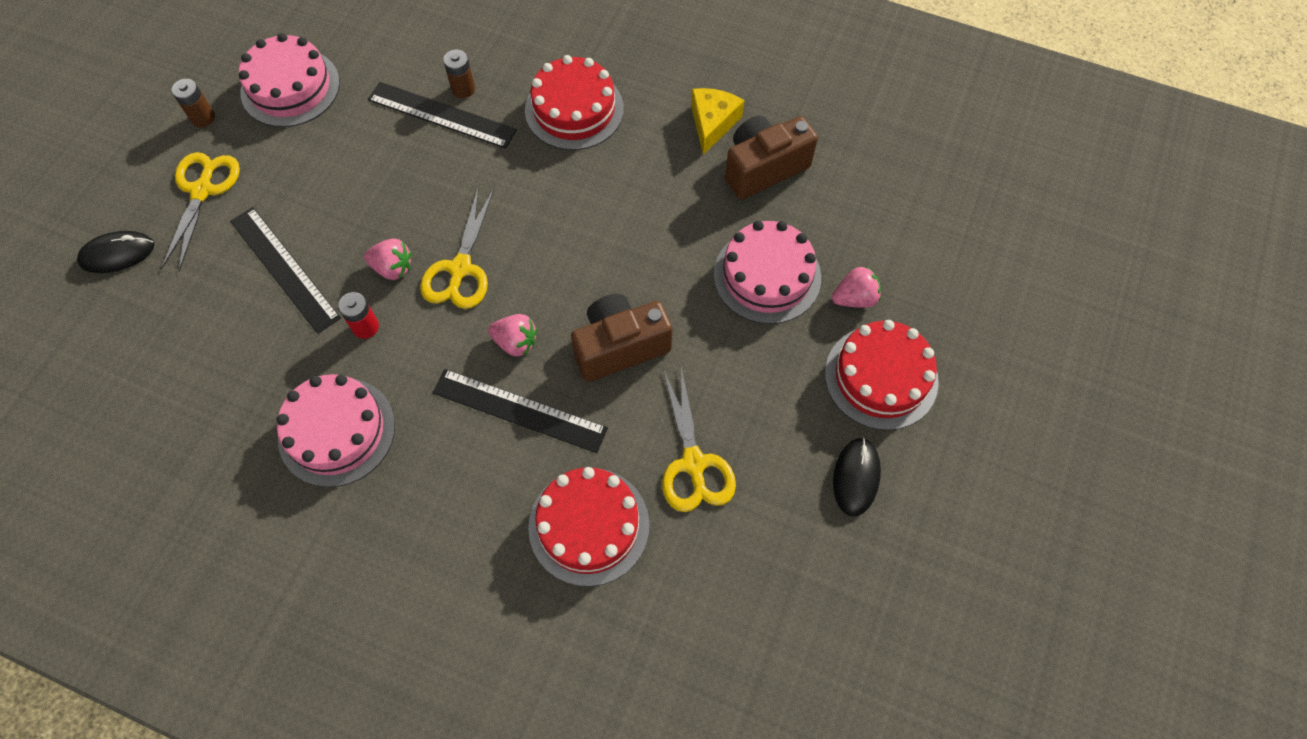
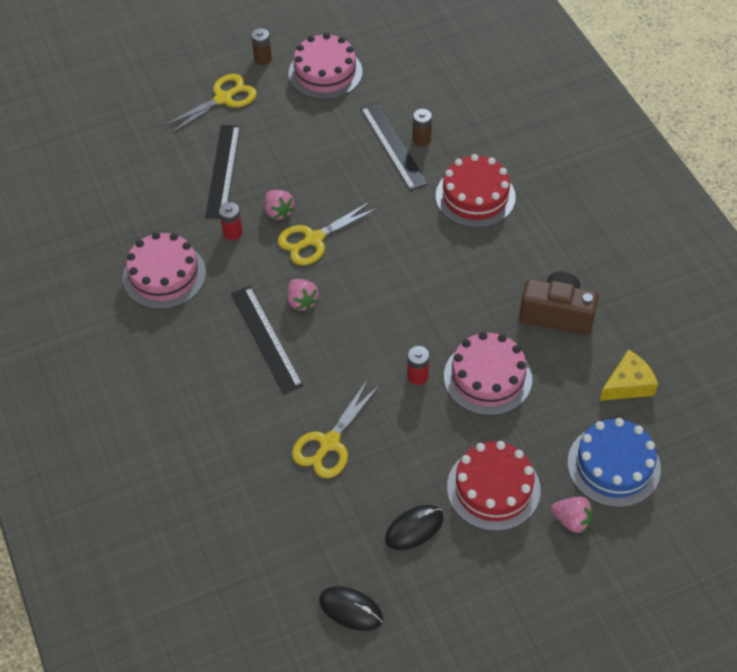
camera: 45 degrees right, 10 degrees down
(117, 254) = (150, 103): black mouse -> black mouse (351, 609)
(589, 525) = (239, 427): red cake -> none
(620, 347) = (356, 349): brown camera -> none
(704, 326) = (417, 376): none -> red battery
(712, 123) = (554, 265): yellow cheese -> yellow cheese (628, 385)
(854, 298) = (528, 432): pink strawberry -> pink strawberry (571, 520)
(952, 269) = (613, 465): none -> blue cake

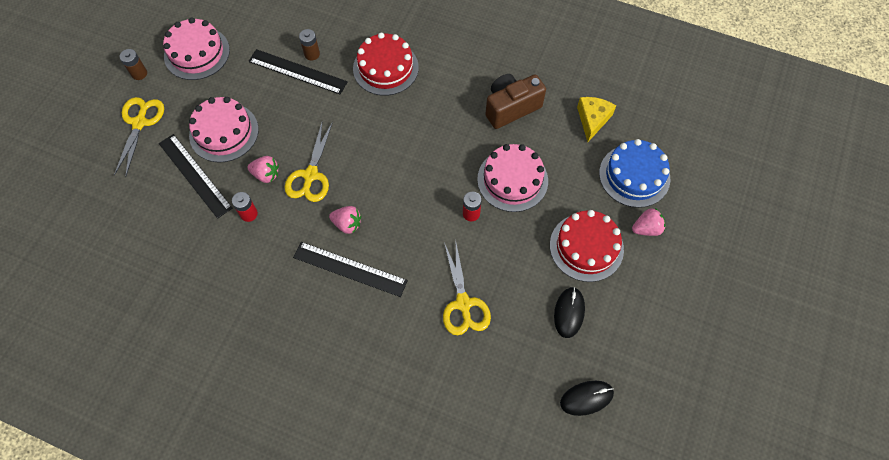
camera: 45 degrees left, 10 degrees up
(164, 275) = (231, 282): pink cake -> pink cake (224, 132)

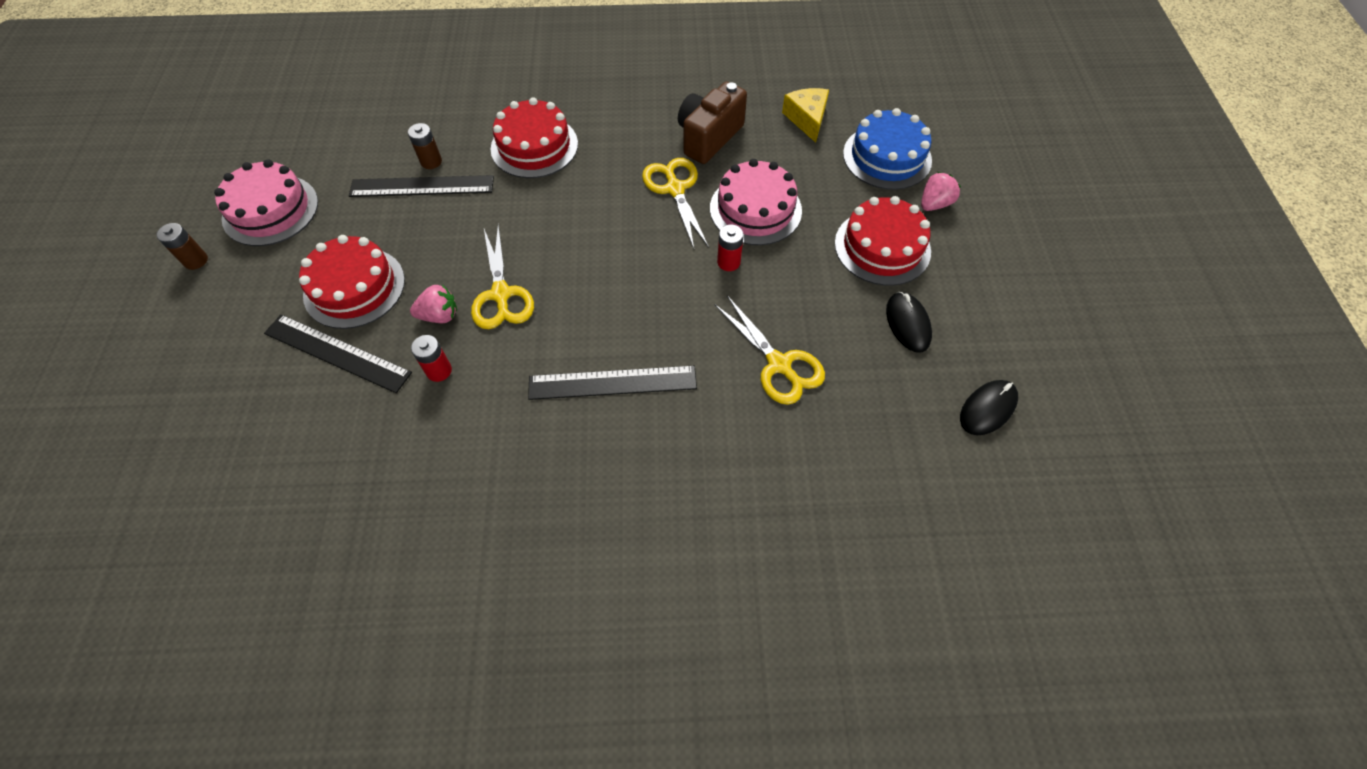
camera: 25 degrees left, 5 degrees down
(140, 123) = (223, 319): yellow scissors -> yellow scissors (675, 189)
(224, 132) = (354, 287): pink cake -> red cake
(347, 224) = (580, 332): pink strawberry -> none

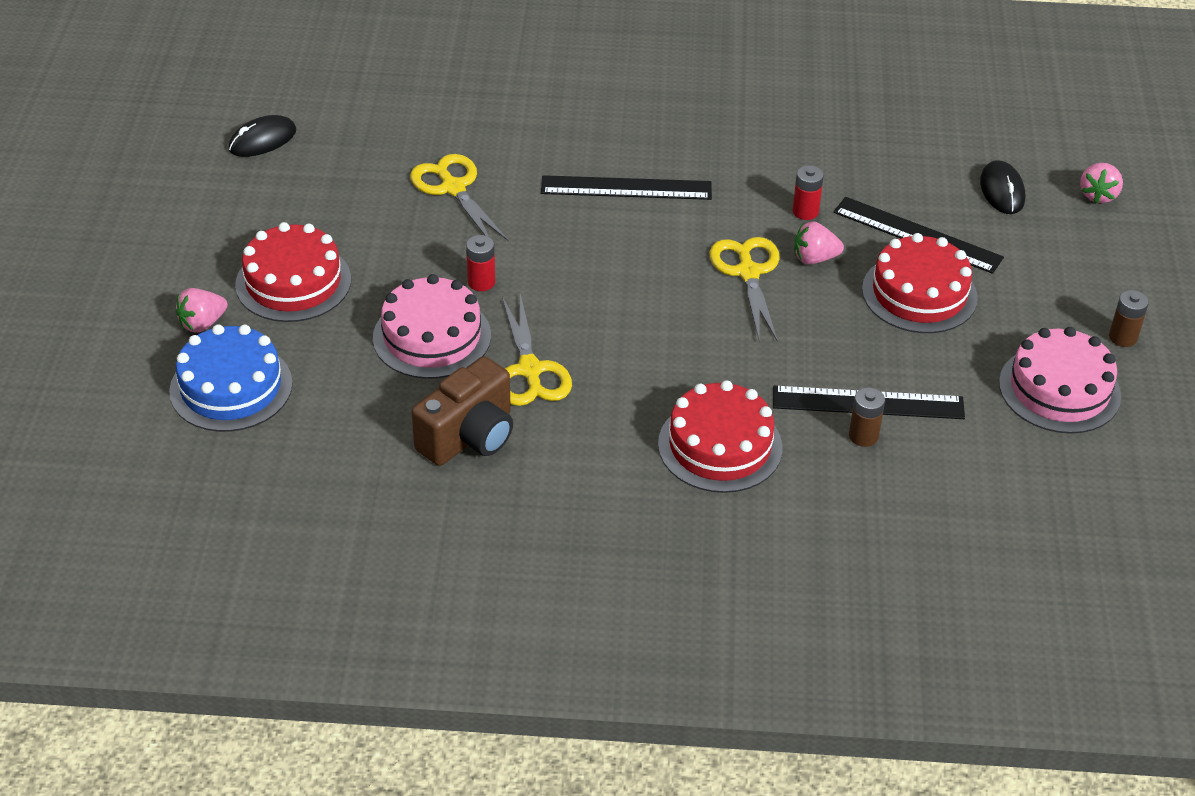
camera: 175 degrees left, 15 degrees down
(133, 425) = (1098, 195): none -> pink strawberry
(807, 119) = (318, 452): yellow cheese -> none
(907, 324) = (303, 209): black mouse -> black mouse (1002, 191)

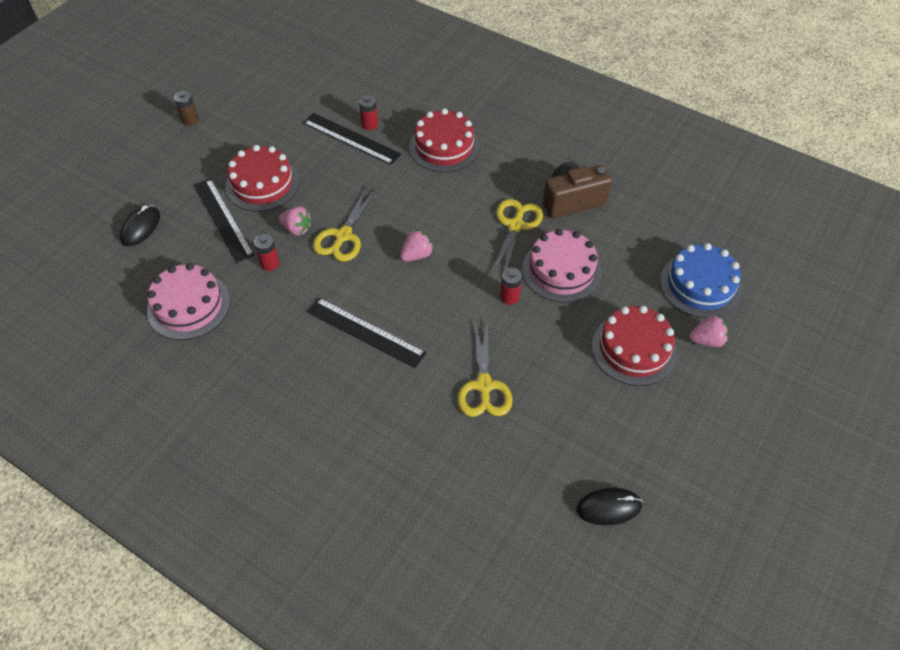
camera: 150 degrees left, 10 degrees up
(863, 436) = (369, 124): brown battery -> red battery
(1059, 389) = (252, 109): pink cake -> pink cake (189, 306)
(1098, 195) = (92, 201): pink strawberry -> pink strawberry (417, 255)

